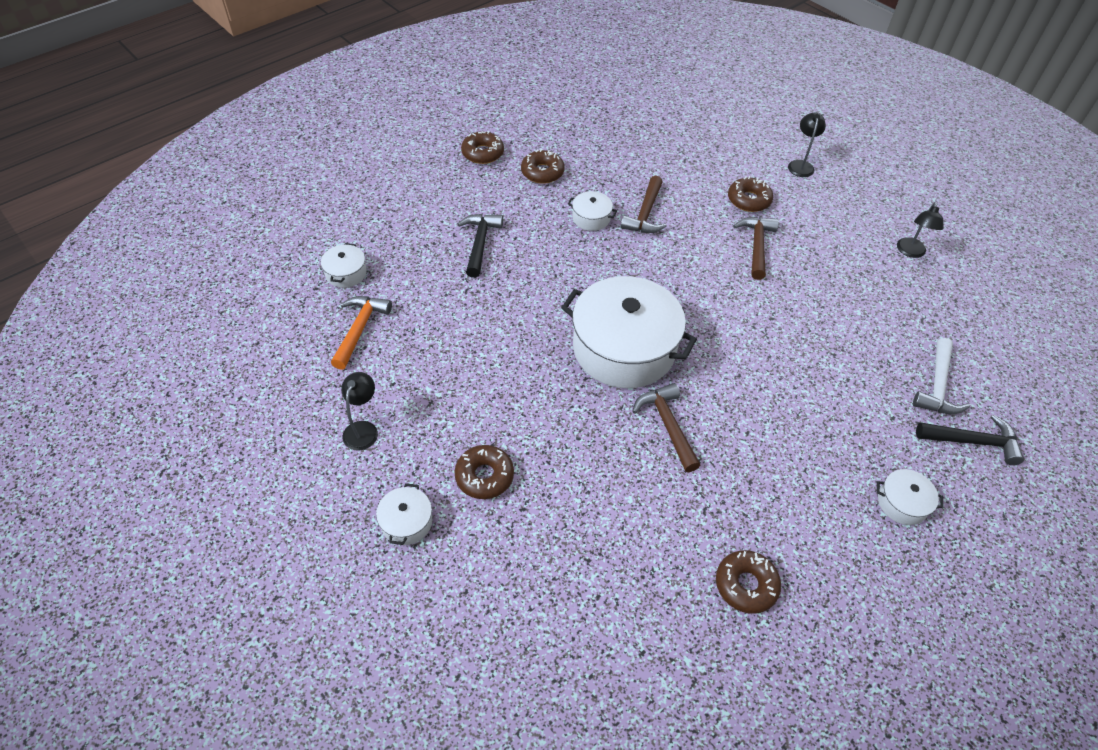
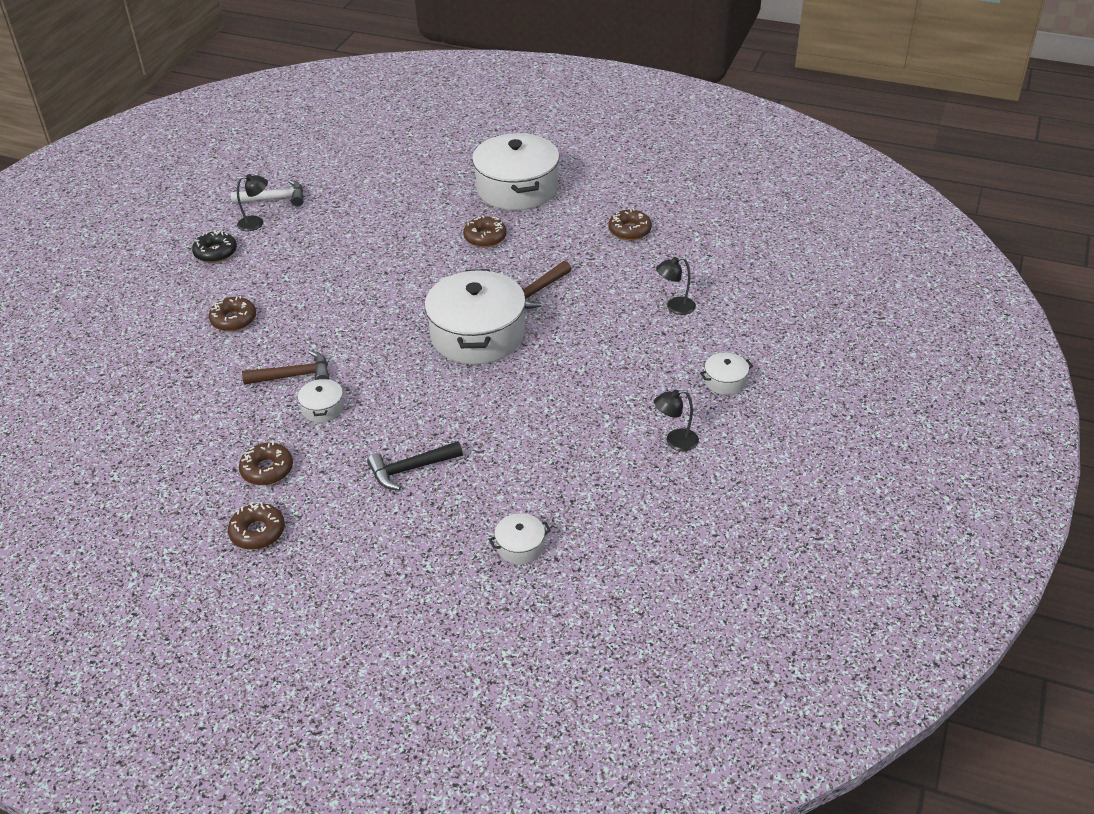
camera: 115 degrees left, 10 degrees down
(360, 329) = (580, 498): orange hammer -> none
(484, 476) = (655, 360): brown donut -> brown donut (485, 237)
(756, 246) = (299, 300): brown hammer -> none
(800, 165) = (158, 302): black lamp -> black lamp (675, 307)
(866, 214) = (215, 252): none -> black donut
(902, 503) = (517, 188): white pot -> white pot, size x2.36
(937, 386) = (402, 190): white hammer -> white hammer (275, 199)
(973, 441) = (443, 171): black hammer -> none

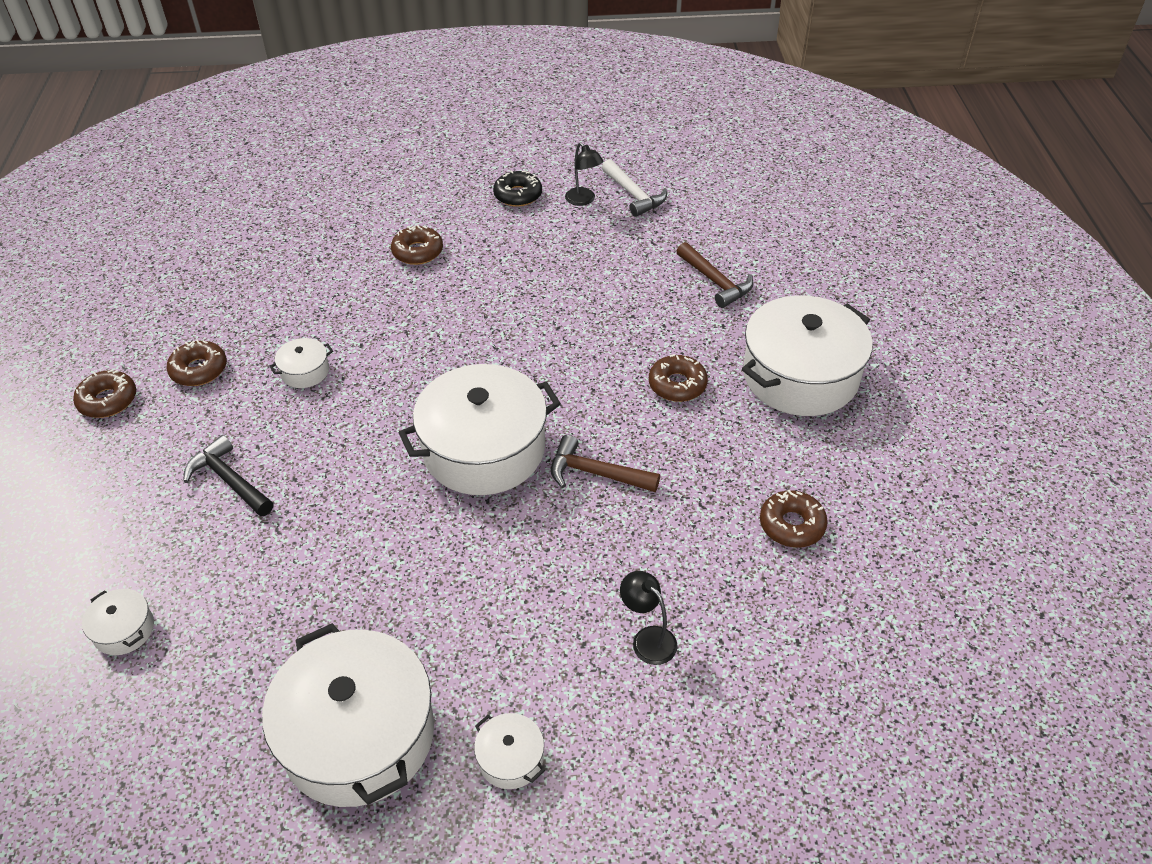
camera: 65 degrees right, 5 degrees up
(294, 376) = (348, 330): brown hammer -> brown hammer (715, 282)
(675, 441) = (358, 735): black lamp -> white pot

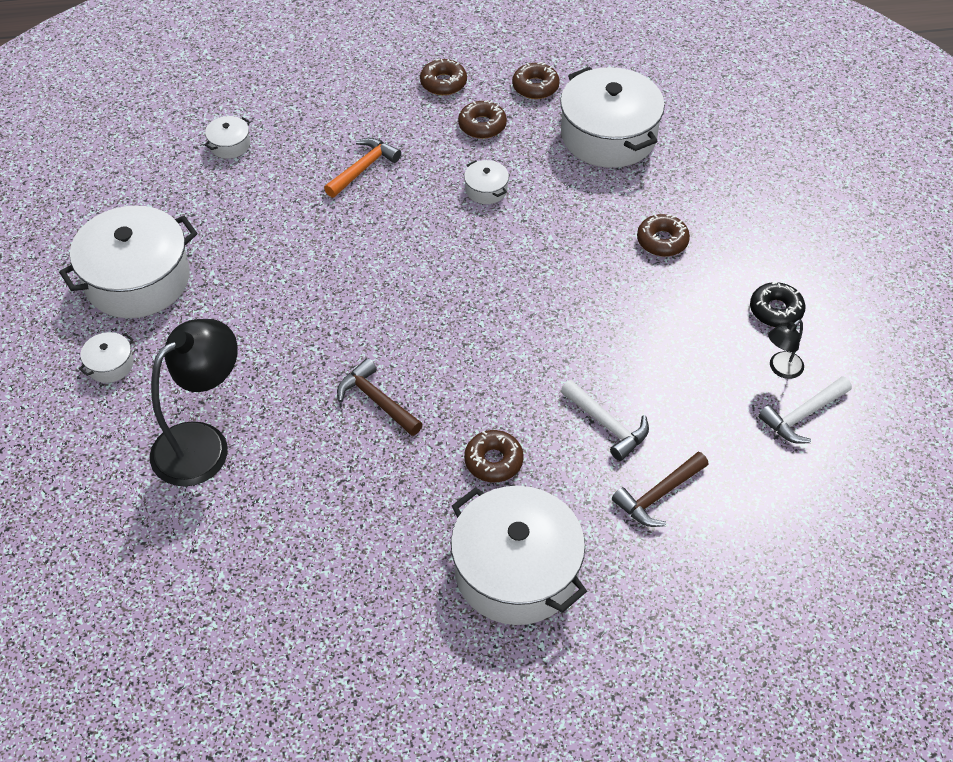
camera: 85 degrees right, 5 degrees up
(229, 480) = (363, 168): black hammer -> orange hammer
(484, 449) = (402, 319): white pot -> white pot (609, 135)
(595, 473) = (376, 400): brown hammer -> brown hammer turned 60 degrees counterclockwise
(638, 306) = (607, 425): none -> white hammer
(647, 639) = (203, 443): black lamp -> black lamp, size x2.15
(792, 525) = (317, 552): brown donut -> brown donut (535, 87)

